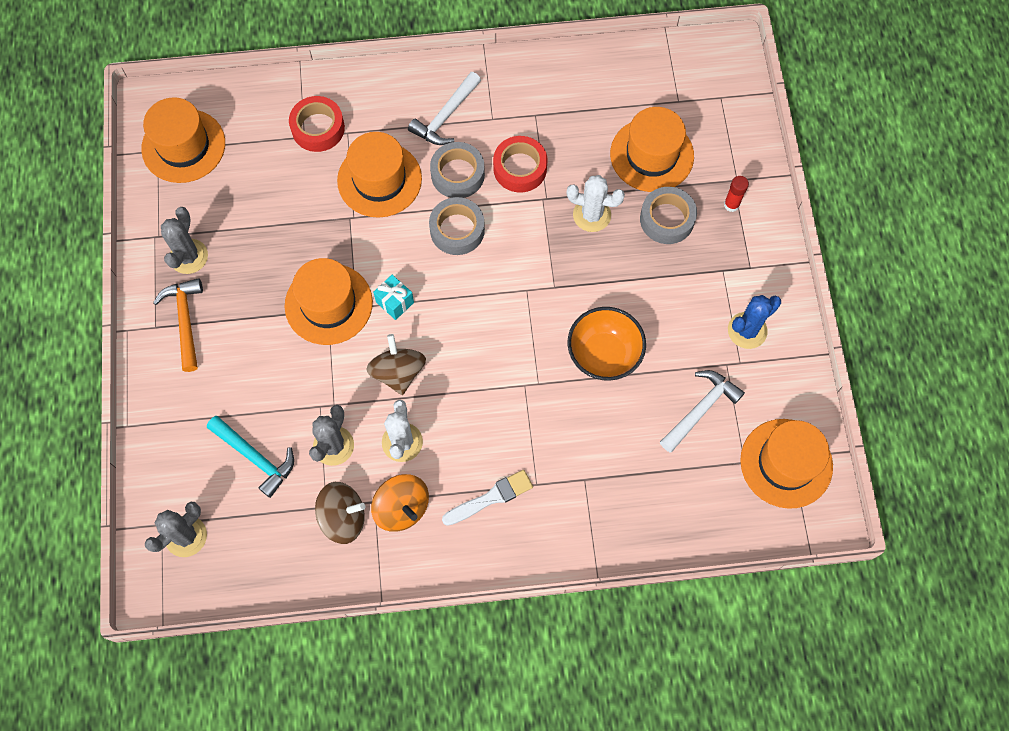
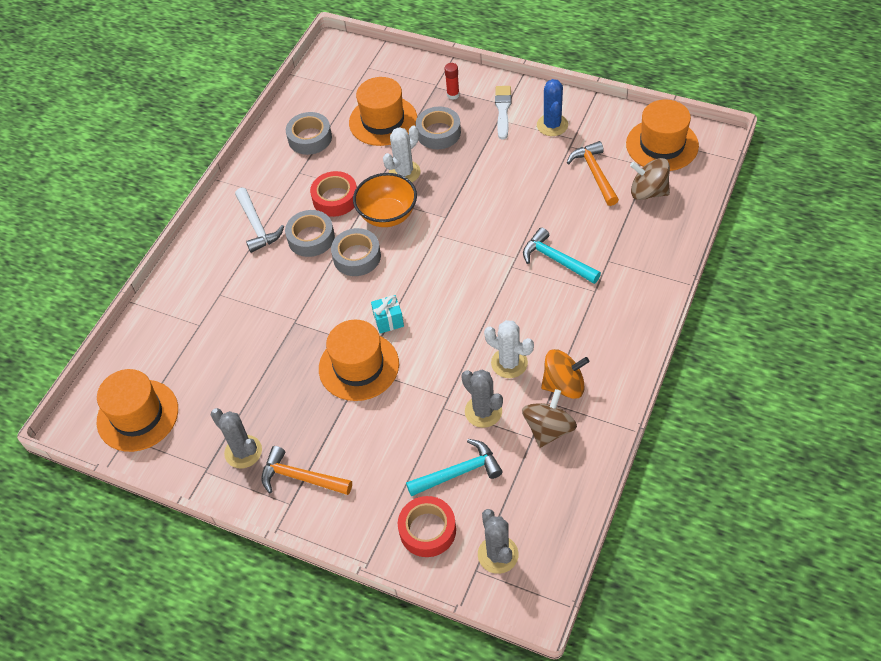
camera: 55 degrees left, 15 degrees down
(318, 128) = (199, 312): red tape -> red tape (427, 530)
(379, 179) = (277, 289): orange hat -> none
(398, 372) = (449, 342): brown spinning top -> brown spinning top (648, 192)
(491, 498) = (589, 323): white brush -> white brush (503, 110)
(557, 426) = (556, 260): none -> turquoise hammer
(586, 98) = (310, 138): none -> grey tape
(604, 354) = (518, 210): orange bowl -> orange bowl (387, 215)
(700, 409) = (594, 173): white hammer -> orange hammer

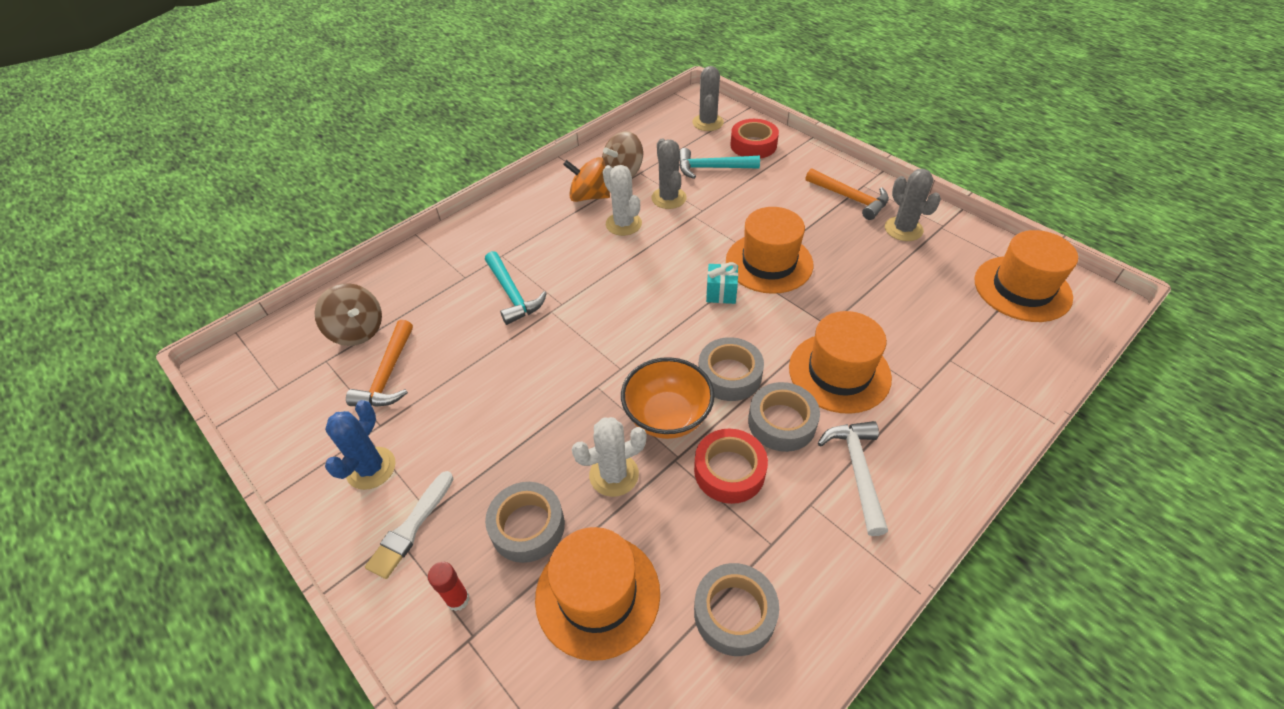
camera: 160 degrees left, 5 degrees down
(662, 145) = (282, 381): orange hat -> orange hat (839, 372)

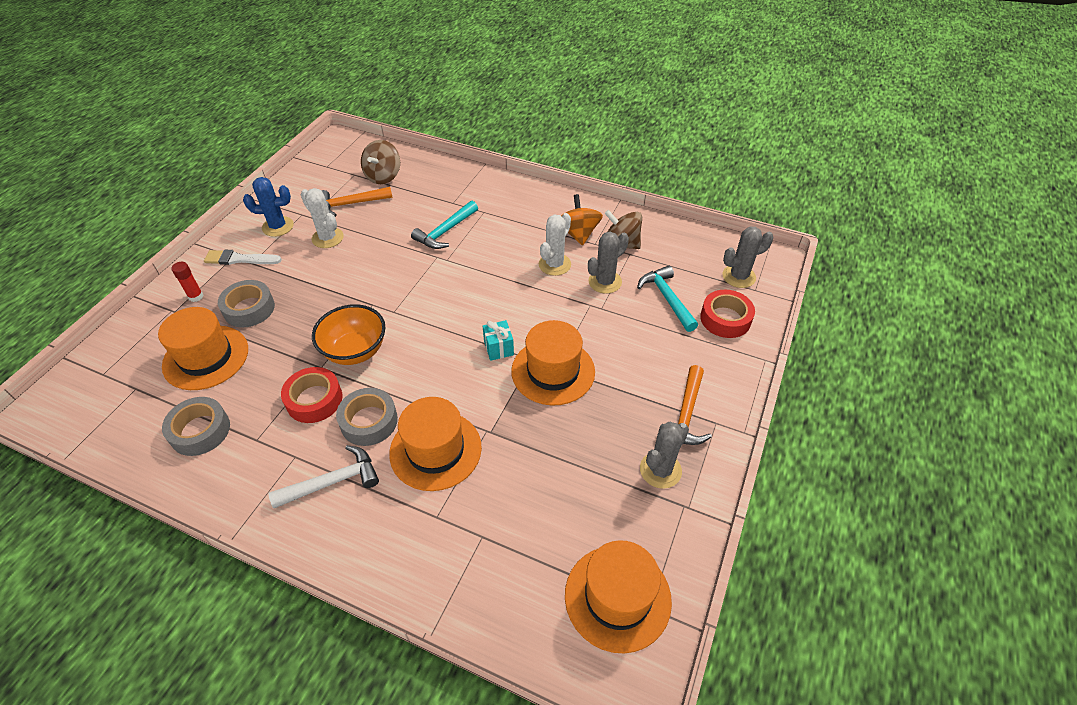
camera: 65 degrees right, 0 degrees up
(614, 475) = (297, 337): white cactus -> white cactus (327, 238)
(729, 375) = (408, 377): grey tape -> none

